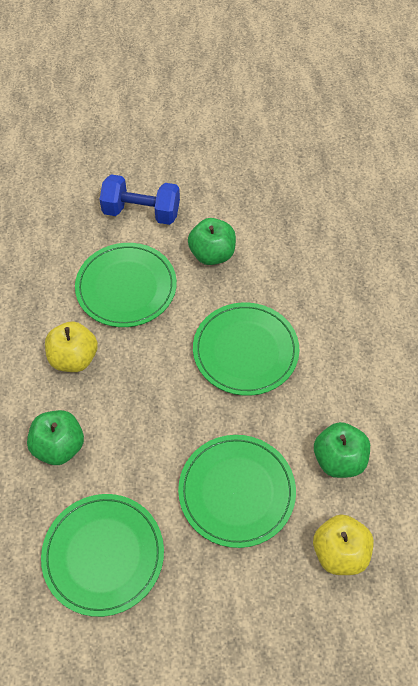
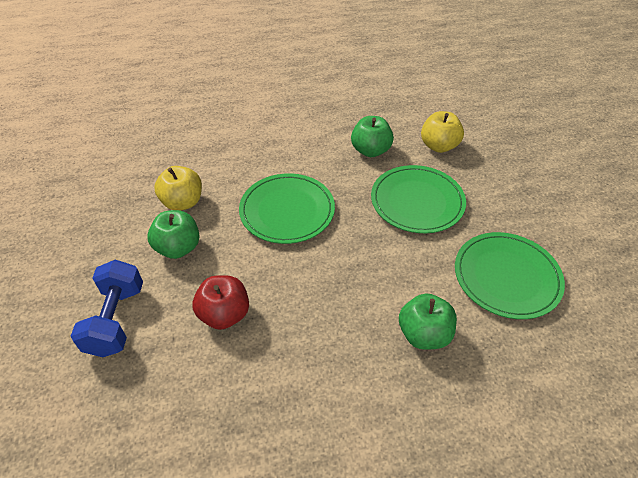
camera: 100 degrees left, 10 degrees down
(74, 358) = (322, 345): yellow apple -> yellow apple (183, 202)
(126, 287) = (224, 314): green plate -> red apple

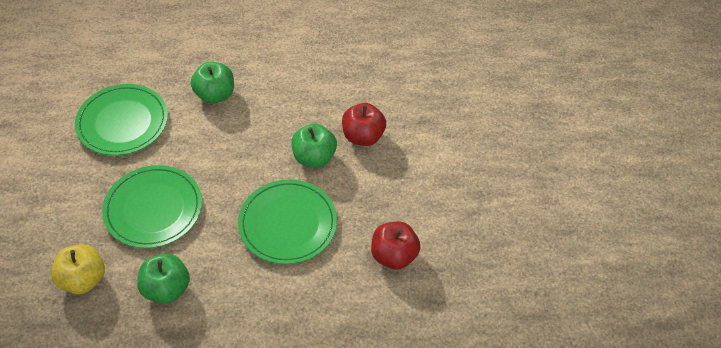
camera: 170 degrees left, 5 degrees up
(116, 320) = (449, 148): blue dumbbell -> none
(178, 248) = (399, 203): green apple -> green apple (314, 157)
(183, 202) = (393, 255): yellow apple -> red apple

